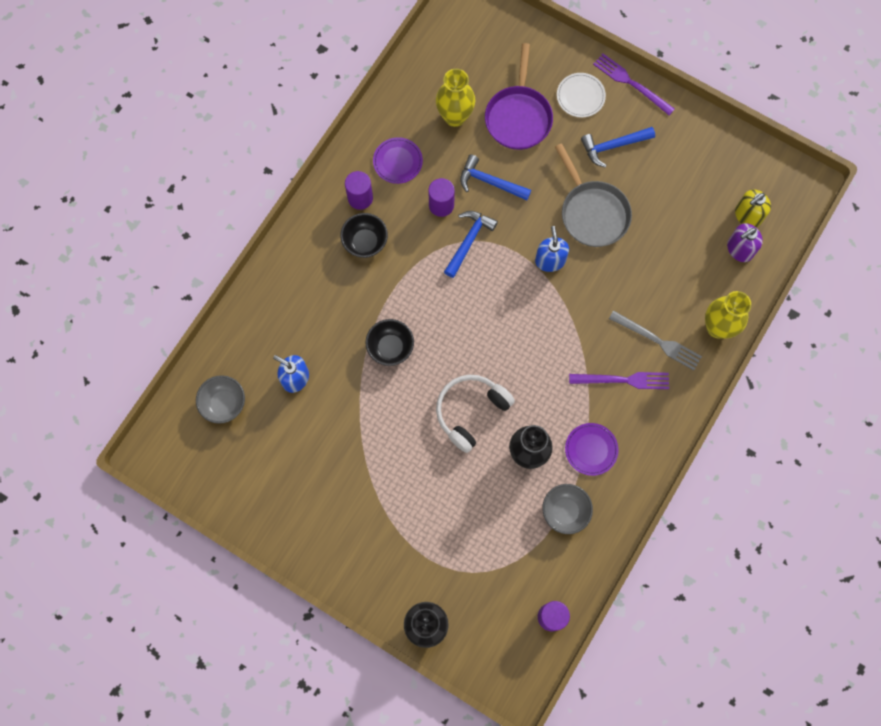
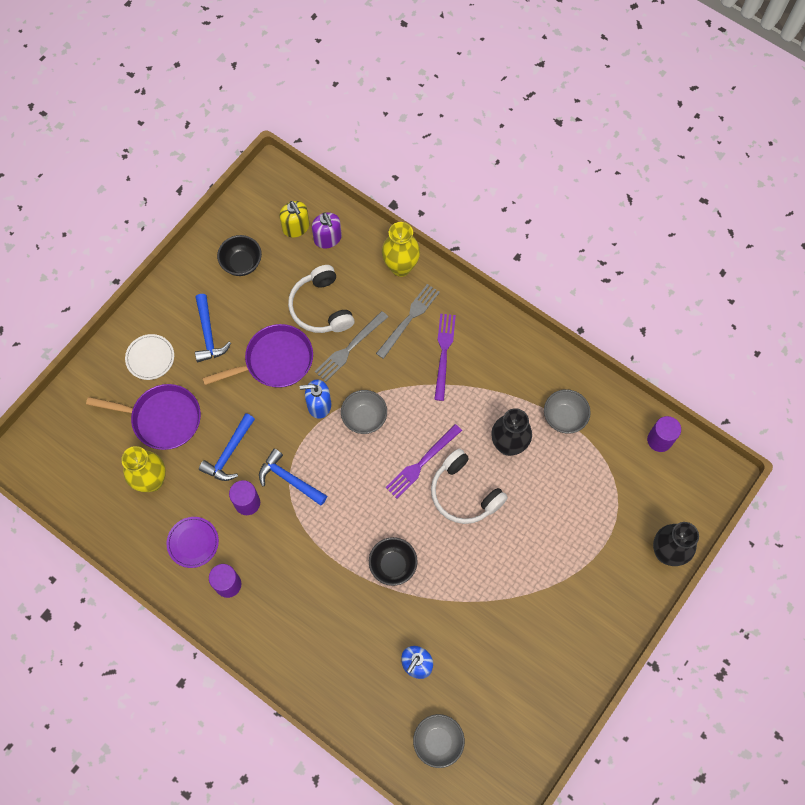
camera: 85 degrees left, 5 degrees down
(365, 242) = (278, 582): black bowl -> black bowl (242, 263)
(541, 306) = (364, 418): none -> grey bowl
(591, 449) = (507, 388): purple plate -> none
(592, 213) = (275, 361): grey pan -> purple pan
(616, 284) = (350, 348): none -> grey fork
(631, 83) = (144, 310): purple fork -> purple fork (422, 463)
(658, 251) = (321, 307): none -> white headphones

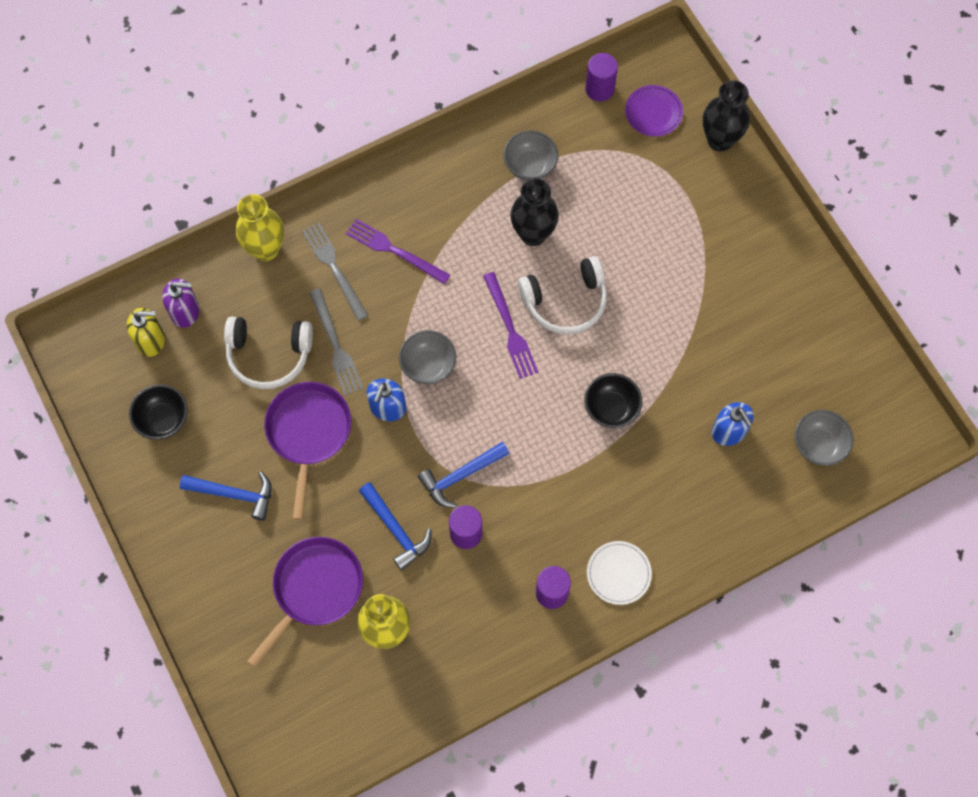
camera: 65 degrees left, 0 degrees up
(150, 358) = (229, 574): white plate -> white plate (618, 573)
(193, 542) = (484, 613): purple plate -> purple plate (653, 112)

